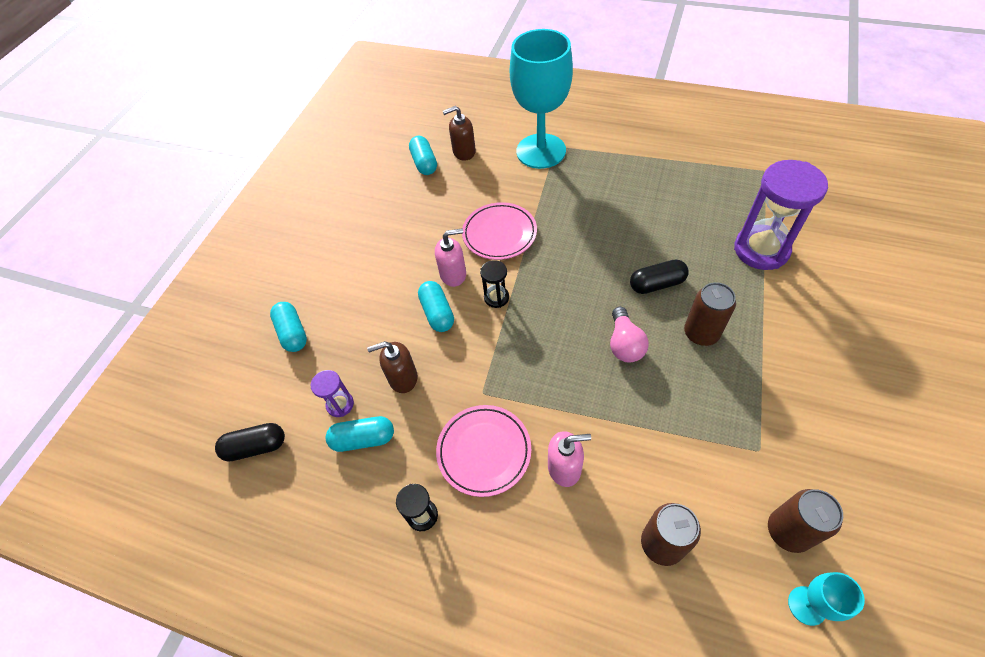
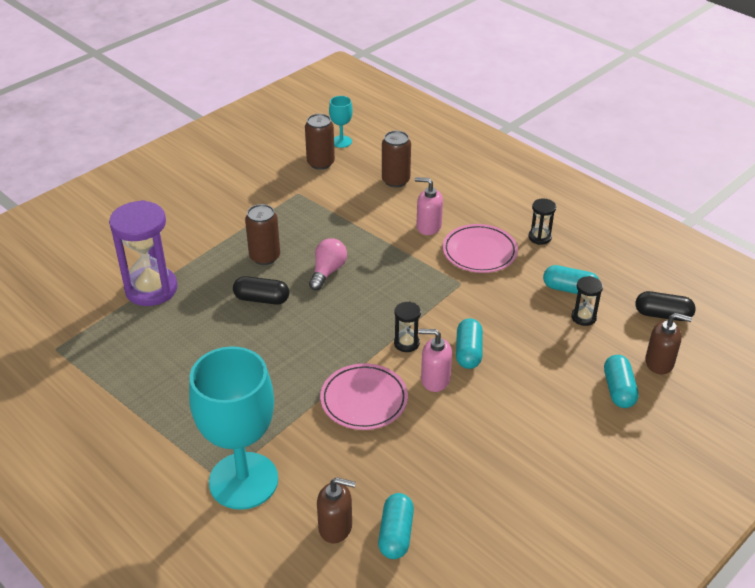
camera: 160 degrees left, 15 degrees down
(340, 404) = (583, 317): purple hourglass -> black hourglass
(402, 378) = (522, 315): brown soap dispenser -> brown soap dispenser (659, 362)

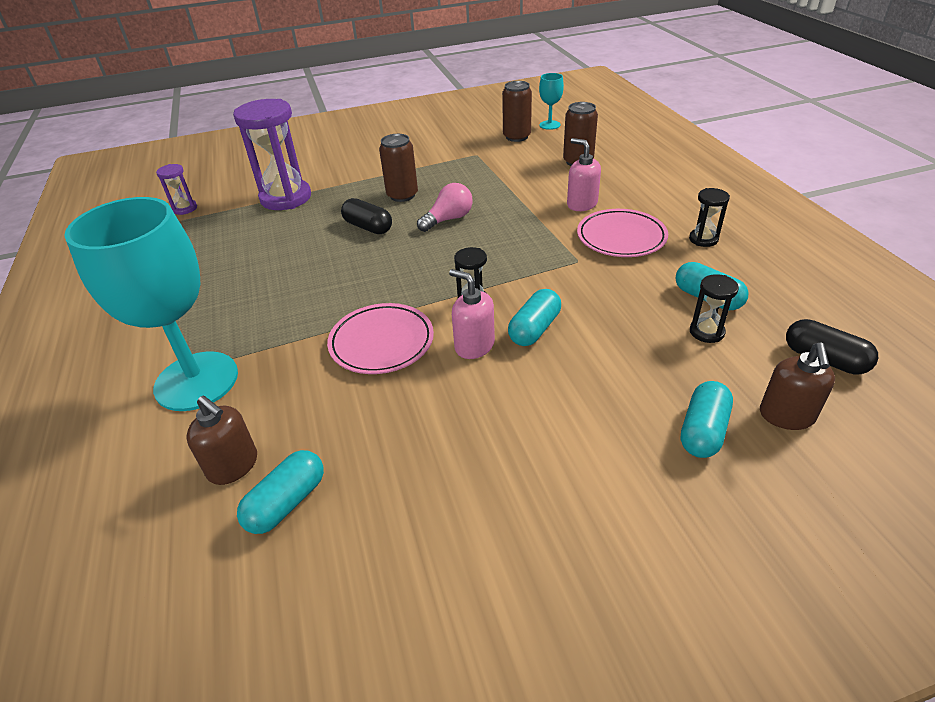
camera: 30 degrees right, 0 degrees up
(54, 329) = (185, 208): none -> purple hourglass
(659, 362) = (786, 416): brown soap dispenser -> brown soap dispenser turned 60 degrees clockwise

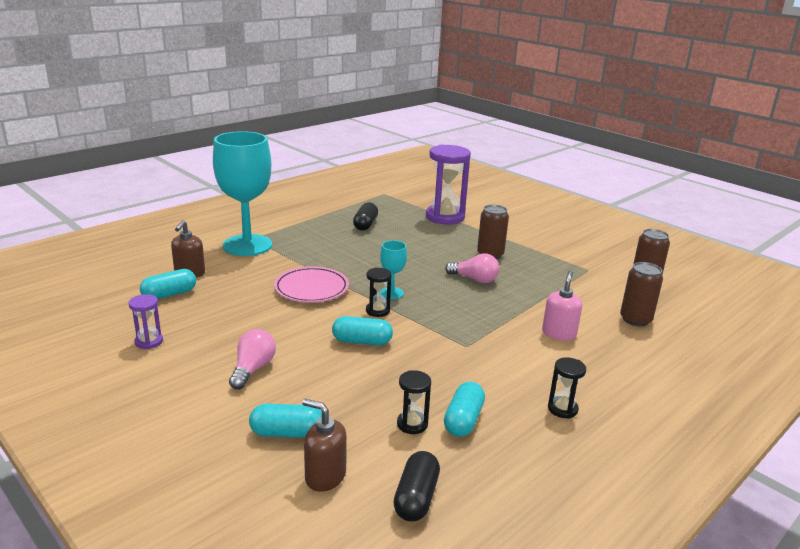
camera: 60 degrees right, 15 degrees down
(185, 208) = (402, 193): purple hourglass -> purple hourglass (149, 342)
(287, 503) = (169, 294): turquoise capsule -> turquoise capsule turned 45 degrees counterclockwise
(368, 227) = (435, 253): black capsule -> black capsule (365, 225)
(474, 346) = (328, 321): pink soap dispenser -> none
(549, 125) = (691, 293): turquoise goblet -> turquoise goblet (392, 293)
(555, 437) = (253, 369): none -> pink light bulb
(621, 237) = (522, 362): pink plate -> none
(786, 416) = (325, 476): brown soap dispenser -> brown soap dispenser turned 45 degrees clockwise

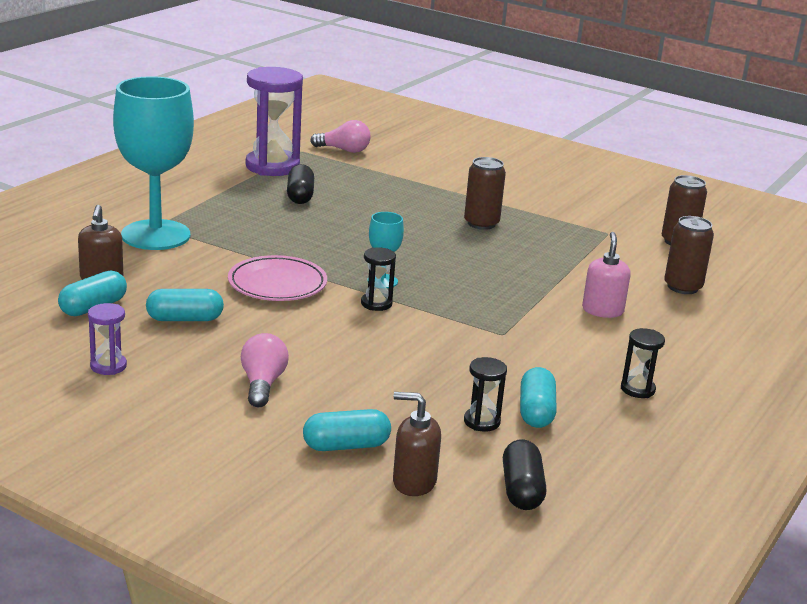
camera: 15 degrees left, 0 degrees up
(362, 341) = (376, 341): turquoise capsule -> turquoise capsule (184, 319)
(445, 217) = (400, 178): purple hourglass -> purple hourglass (272, 166)
(474, 279) = (476, 256): pink light bulb -> pink light bulb (344, 150)

